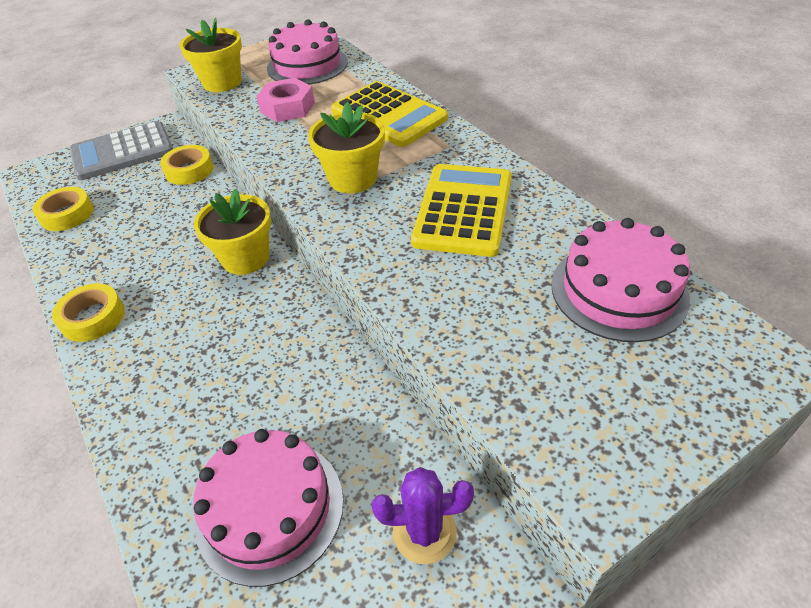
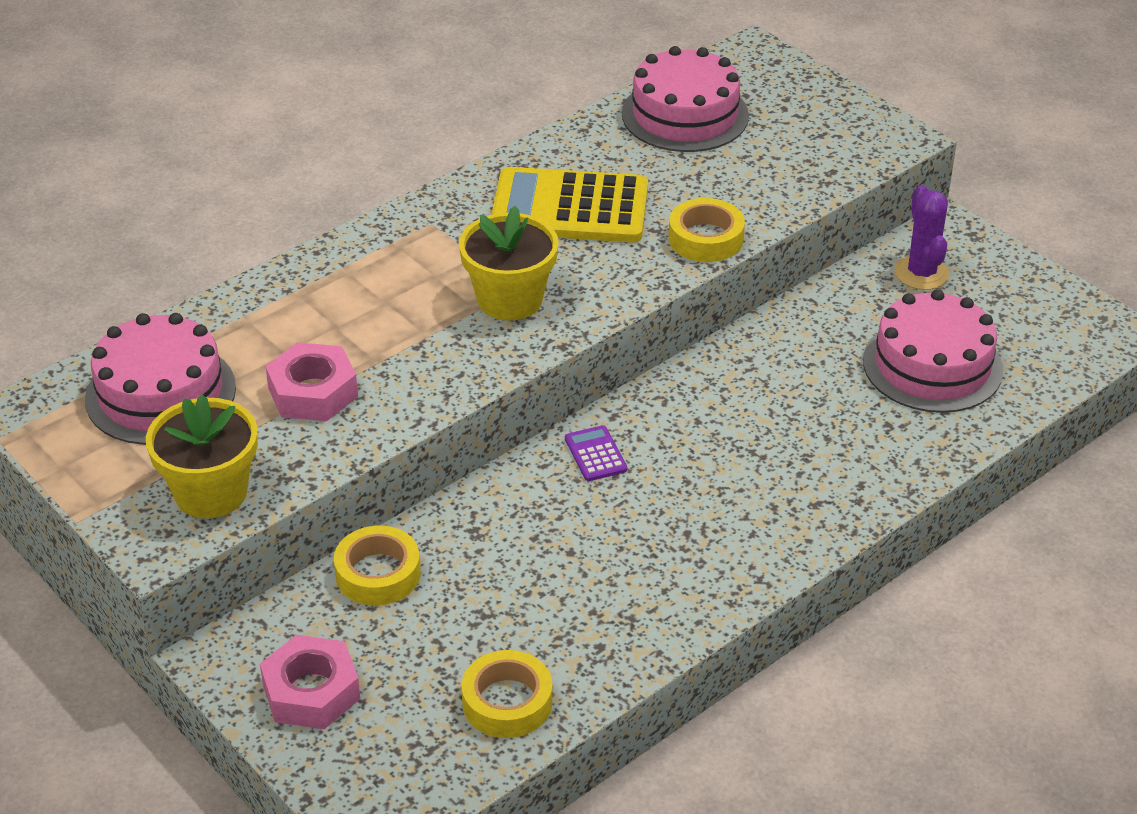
camera: 100 degrees left, 5 degrees down
(93, 318) = (730, 579): yellow tape -> yellow tape (706, 238)
(122, 152) = (311, 691): grey calculator -> pink nut
(245, 258) = (595, 454): yellow flower pot -> purple calculator
(389, 115) = (347, 283): yellow calculator -> none

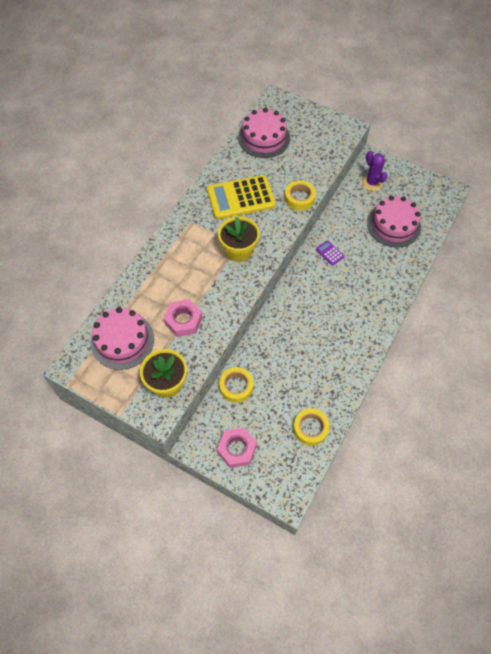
camera: 20 degrees left, 20 degrees up
(595, 454) = (291, 304): purple calculator -> purple calculator (329, 253)

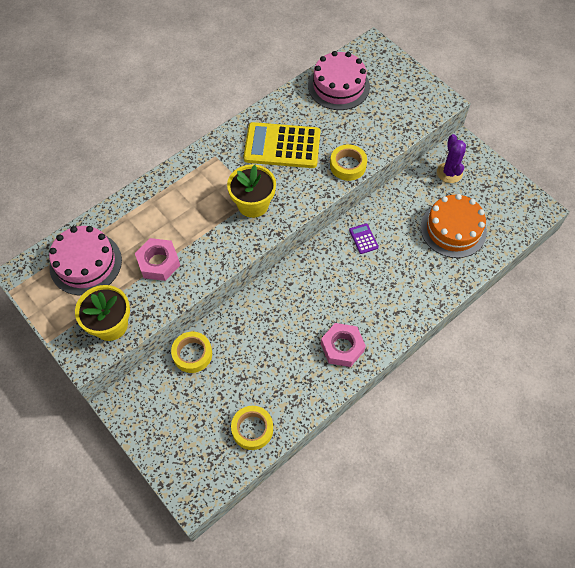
camera: 20 degrees right, 0 degrees up
(237, 449) = (162, 423): pink nut -> pink nut (342, 347)
(393, 225) = (453, 229): pink cake -> orange cake

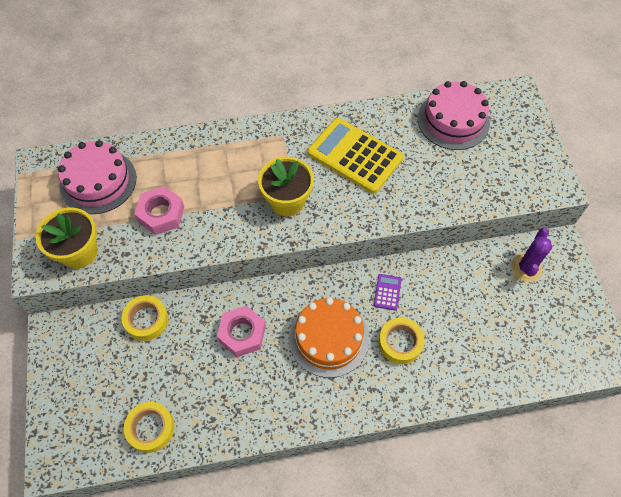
camera: 30 degrees right, 0 degrees up
(342, 347) = (292, 394): pink nut -> pink nut (242, 333)
(348, 165) = (409, 207): yellow tape -> yellow tape (400, 343)
(453, 229) = (491, 331): orange cake -> orange cake (328, 338)

